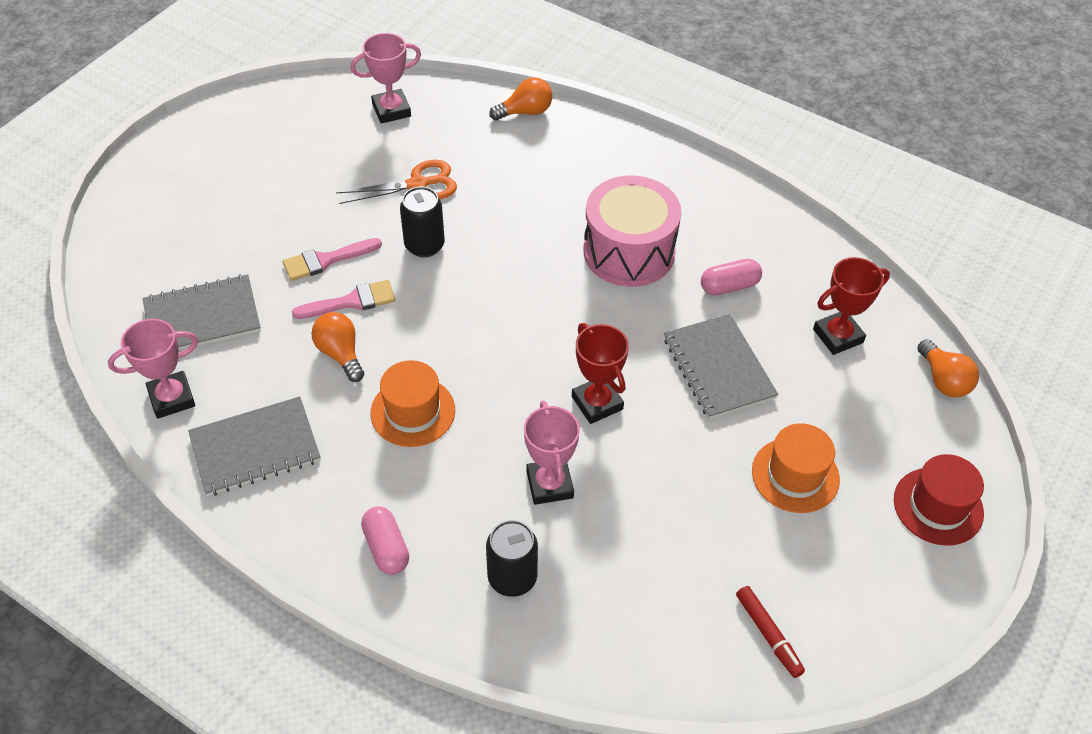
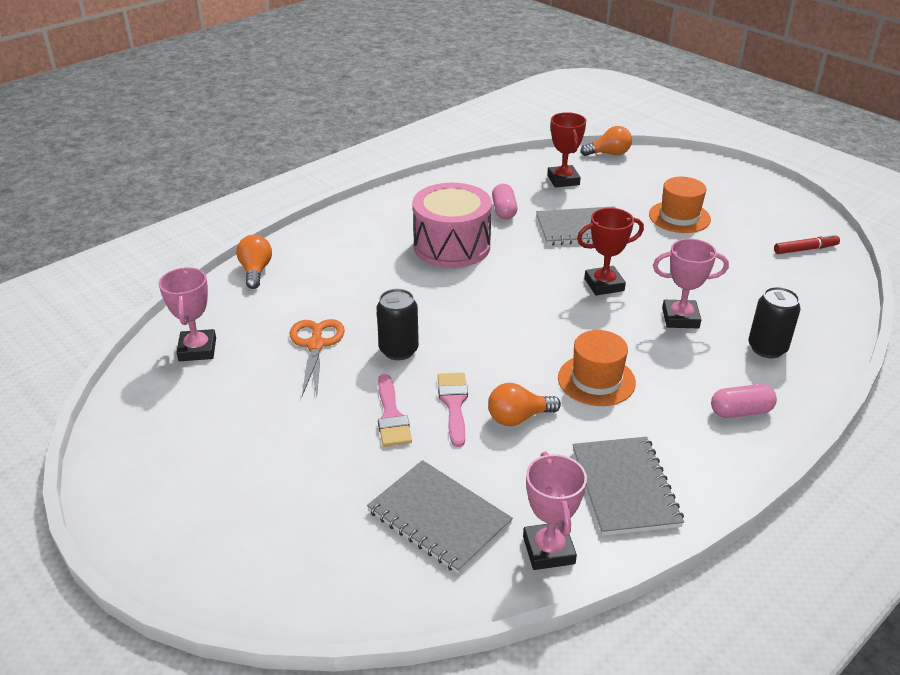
camera: 75 degrees left, 15 degrees down
(202, 317) = (439, 517): grey notebook -> grey notebook turned 45 degrees counterclockwise
(938, 506) = (706, 175): red hat -> none

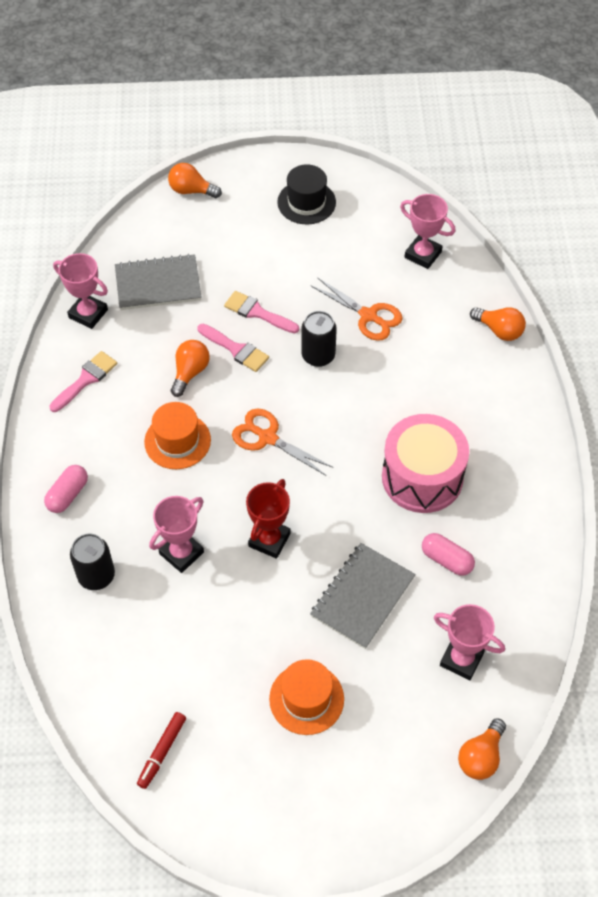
camera: 130 degrees right, 20 degrees up
(186, 470) = (306, 202): none -> black hat
(253, 592) = (191, 190): none -> orange light bulb
(520, 332) = (267, 437): none -> orange scissors
(563, 180) = (461, 659): red trophy -> pink trophy
(624, 487) = (86, 379): grey notebook -> pink brush

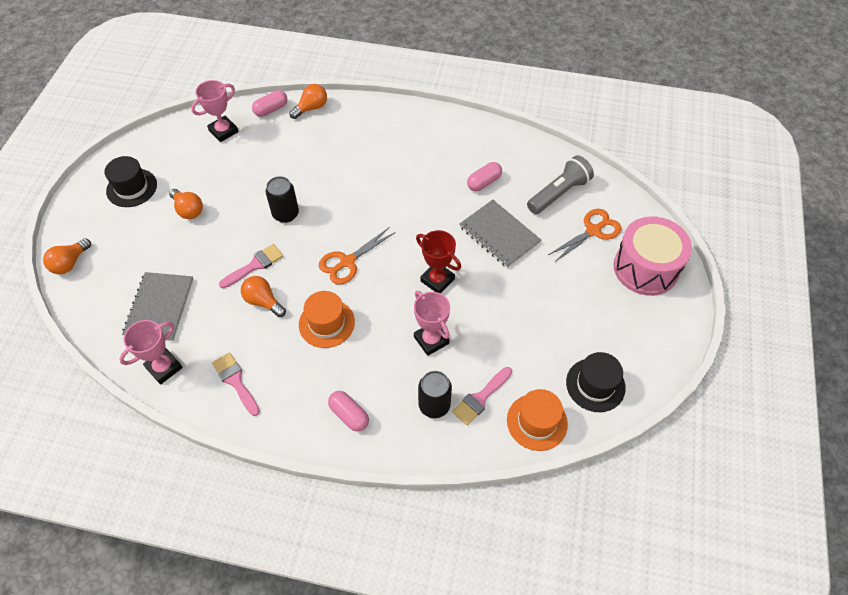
camera: 75 degrees left, 0 degrees up
(162, 752) = (595, 385): red marker -> black hat
(257, 312) = (225, 243): pink brush -> pink brush (480, 398)
(306, 699) = (570, 285): orange hat -> orange hat (537, 422)
(368, 316) = (263, 175): orange scissors -> orange scissors (593, 231)
(422, 477) = (415, 179): pink drum -> pink drum (645, 268)
(461, 659) = (558, 193): pink trophy -> grey flashlight
(478, 289) = (271, 109): none -> pink capsule
(481, 756) = (627, 201): orange light bulb -> orange light bulb (188, 210)

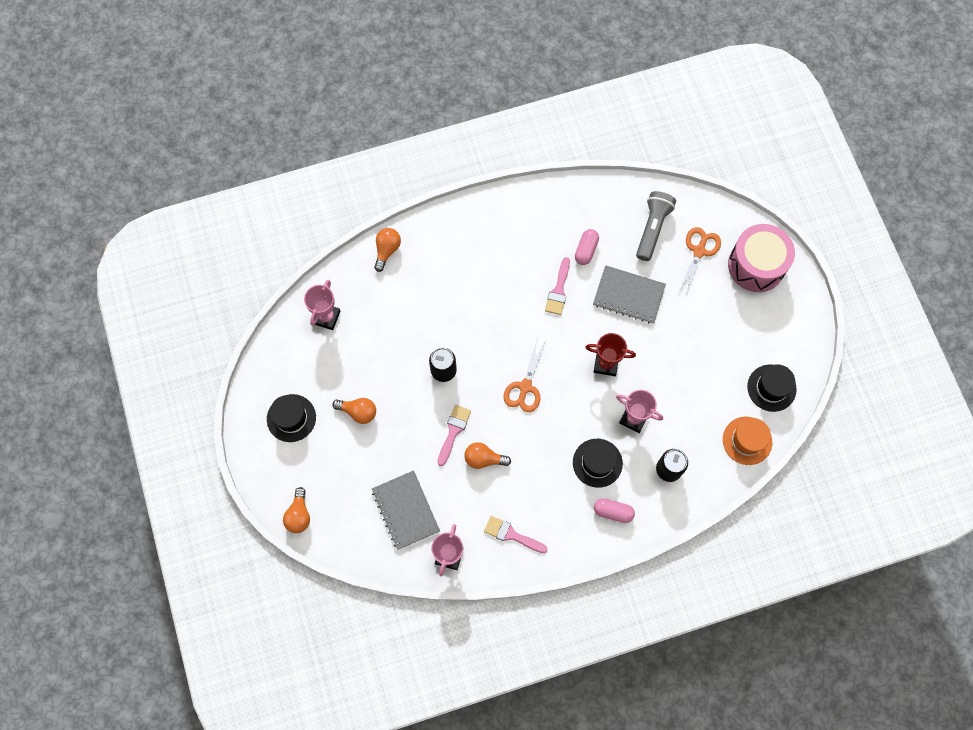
camera: 30 degrees left, 15 degrees up
(271, 109) = (351, 271): pink capsule -> none
(326, 323) = (546, 449): orange hat -> none
(366, 361) = (597, 463): none -> black hat
(480, 398) = (697, 445): pink brush -> pink brush (558, 290)

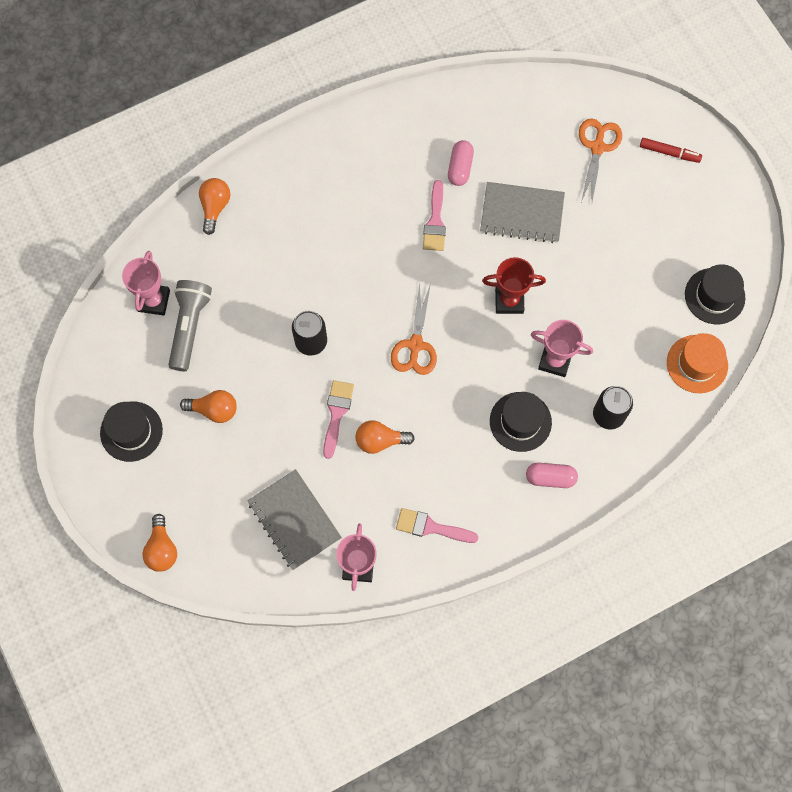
camera: 10 degrees left, 0 degrees up
(652, 228) = (536, 129): grey flashlight -> grey flashlight (189, 327)
(756, 265) = (669, 153): pink drum -> red marker

